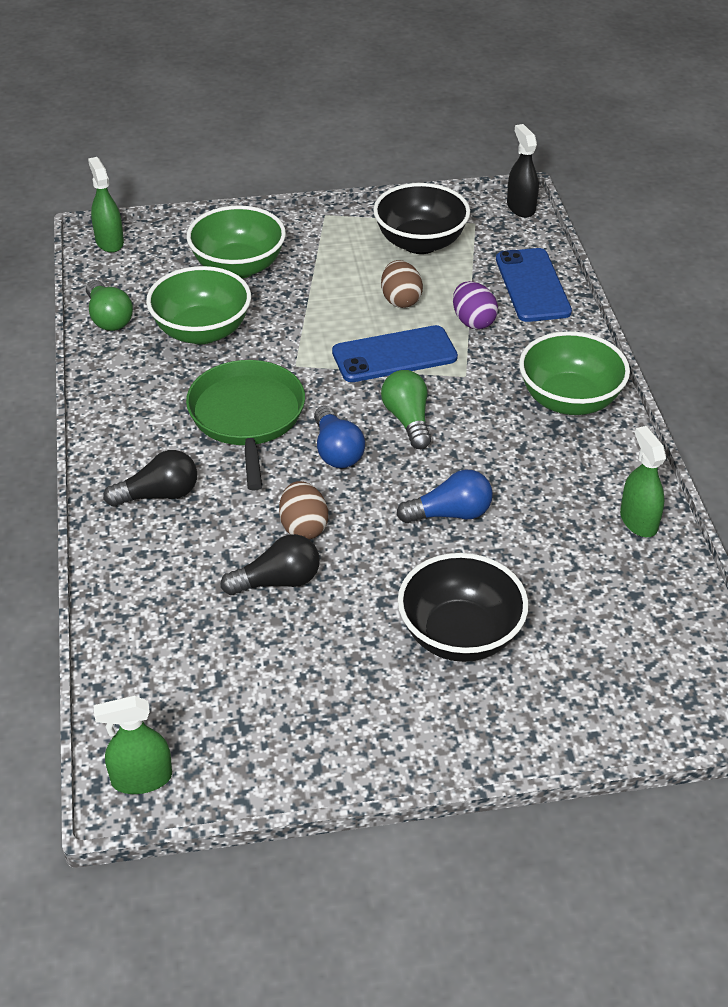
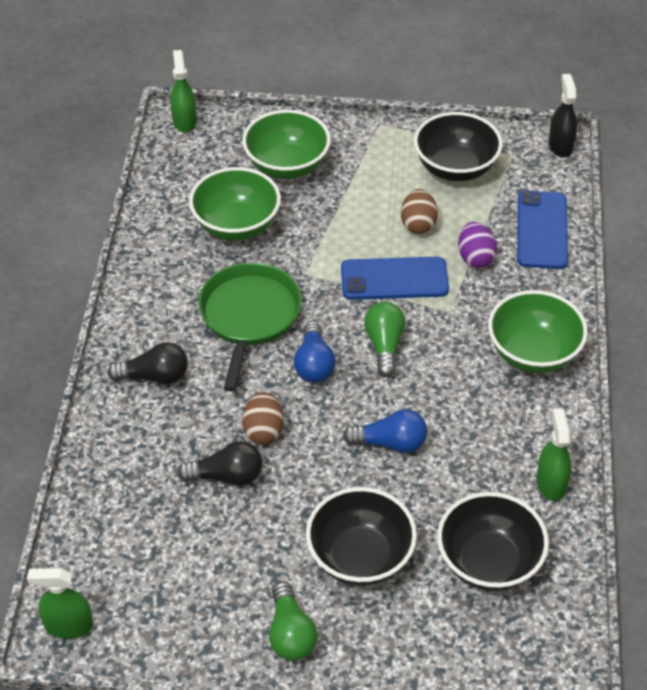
camera: 15 degrees right, 5 degrees up
(108, 318) = (162, 198): green light bulb -> green light bulb (290, 634)
(603, 612) = (489, 562): none -> black bowl

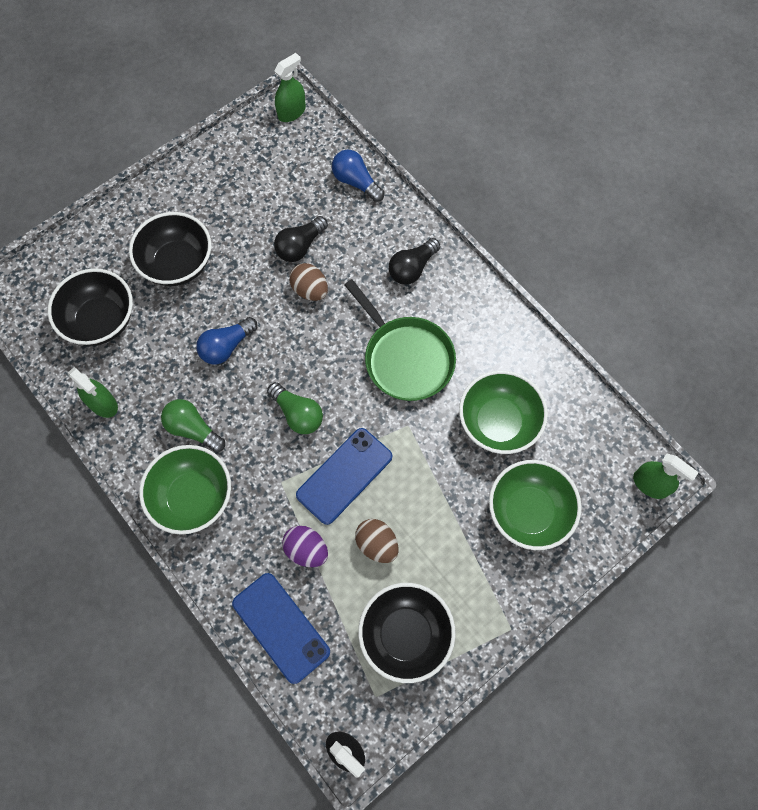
camera: 135 degrees right, 20 degrees up
(290, 634) = (176, 196): green light bulb -> green light bulb (193, 429)
(314, 364) = (328, 360): blue light bulb -> blue light bulb (356, 182)

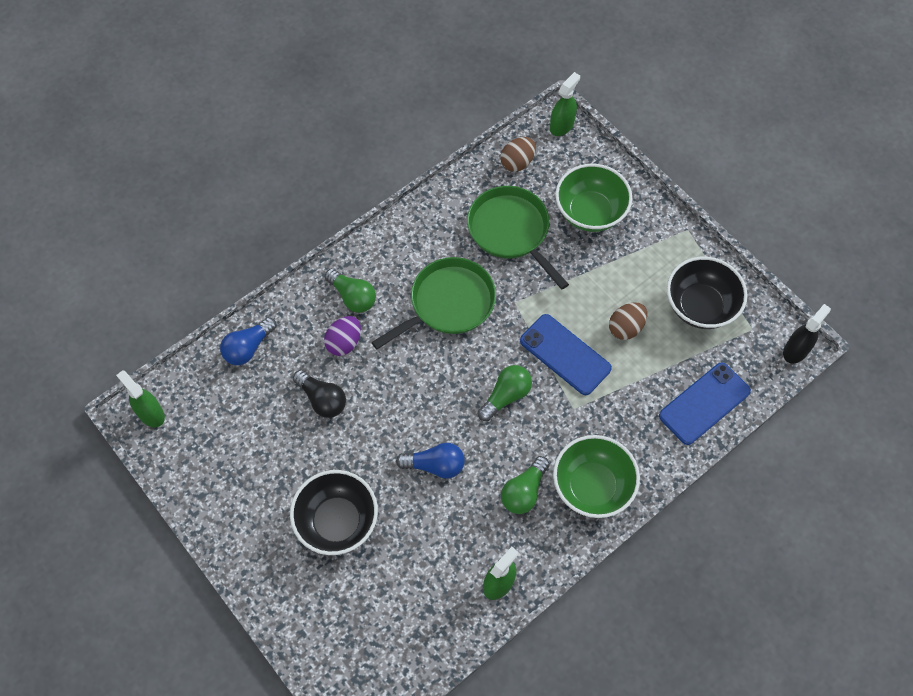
camera: 90 degrees left, 5 degrees down
(101, 321) = (403, 596): black bowl -> none
(226, 347) = (435, 465): blue light bulb -> blue light bulb turned 45 degrees counterclockwise
(306, 550) = (635, 385): purple egg -> purple egg (344, 342)
(310, 290) = (373, 389): brown egg -> brown egg (517, 162)
(412, 268) = (353, 297): black light bulb -> green light bulb
(498, 422) = (511, 231): green bowl -> green pan

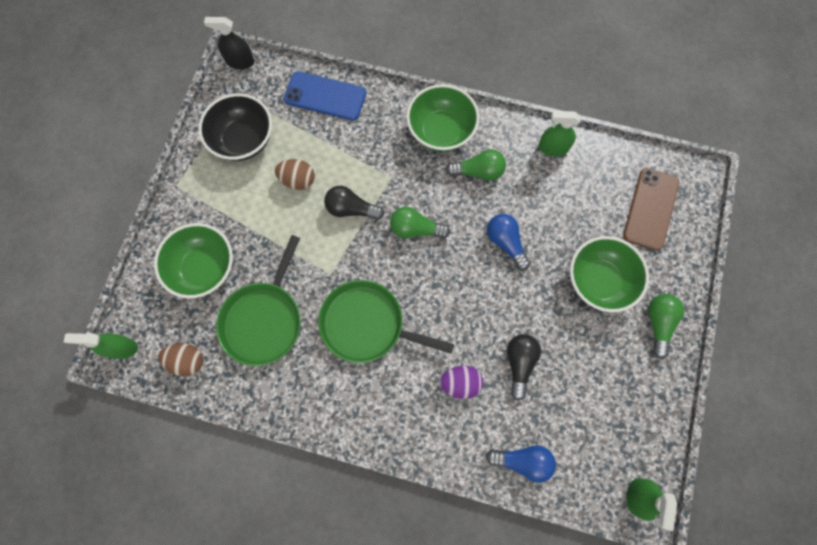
camera: 125 degrees left, 10 degrees up
(337, 521) = (598, 281): black bowl -> green bowl
(353, 297) = (415, 407): green light bulb -> green light bulb (658, 323)
(366, 630) = (650, 209): none -> brown phone
(565, 354) = (351, 209): blue phone -> black light bulb

